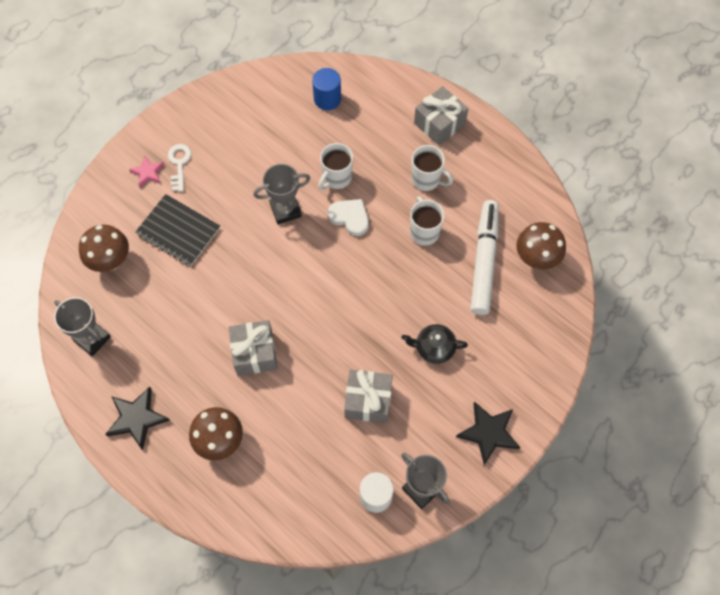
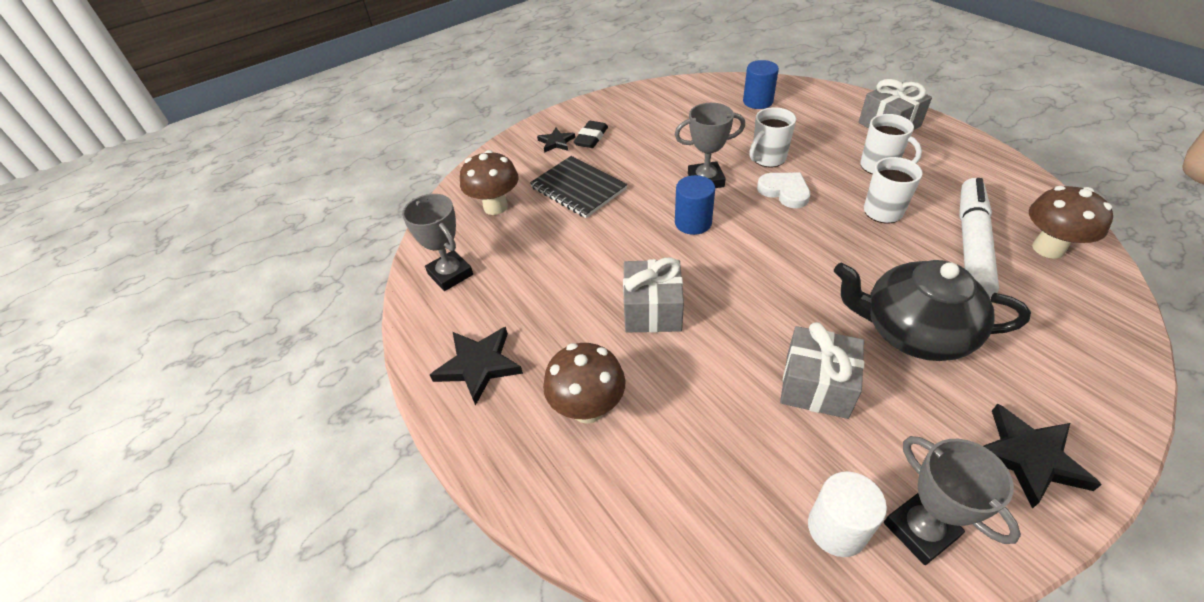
camera: 15 degrees right, 20 degrees down
(148, 172) = (556, 142): pink star -> black star
(179, 164) = (591, 138): white key -> black eraser
(278, 261) = (693, 223): none -> blue cylinder
(434, 348) = (913, 332): black teapot -> black teapot, size x1.85

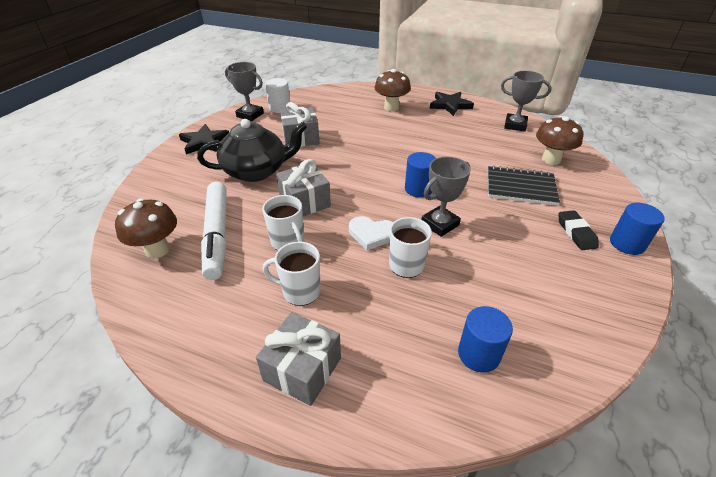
camera: 145 degrees right, 5 degrees down
(556, 142) = (595, 218): black star -> none
(564, 121) = (627, 244): none -> blue cylinder
(652, 310) = (398, 141): grey gift -> grey gift (305, 202)

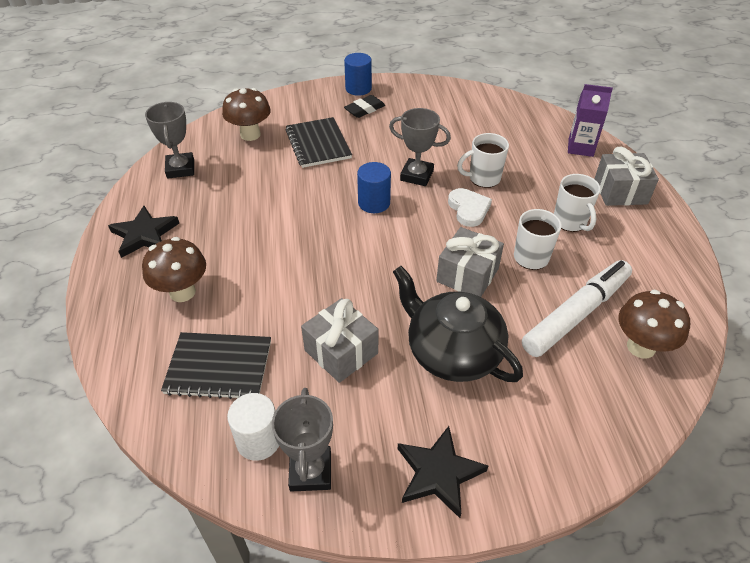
camera: 120 degrees left, 5 degrees up
(330, 107) = (219, 367): none -> black notebook
(407, 390) = (580, 148): none -> purple carton
(478, 354) = (526, 129): blue cylinder -> none

